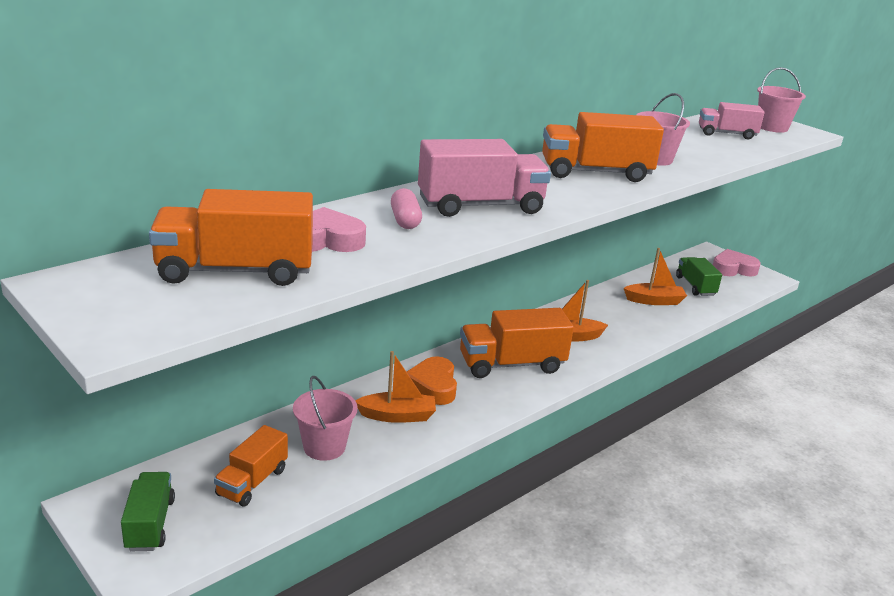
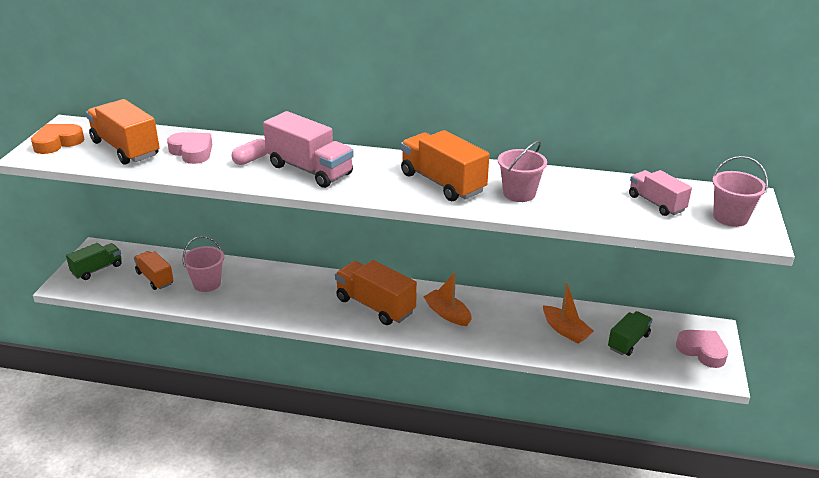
camera: 55 degrees right, 5 degrees up
(252, 482) = (155, 278): orange truck -> orange truck turned 60 degrees clockwise
(397, 416) = (263, 292): orange boat -> none
(433, 386) = (310, 289): orange heart -> orange heart (57, 143)

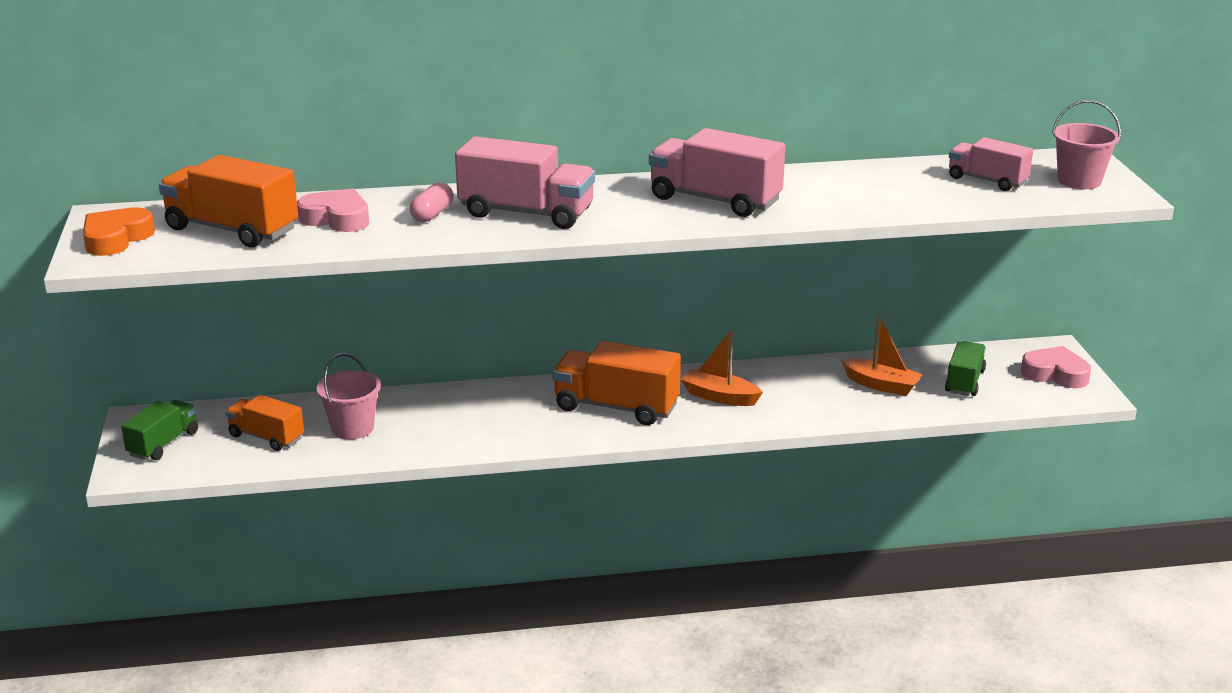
camera: 20 degrees left, 5 degrees down
(442, 183) = (715, 200): orange truck -> pink truck
(519, 193) = (819, 196): pink bucket -> none

